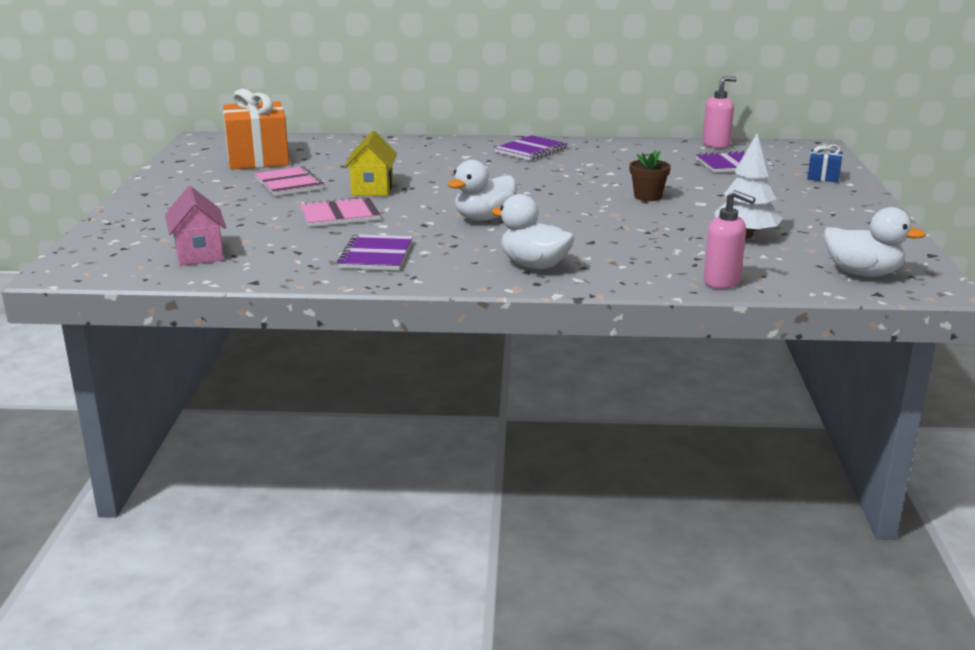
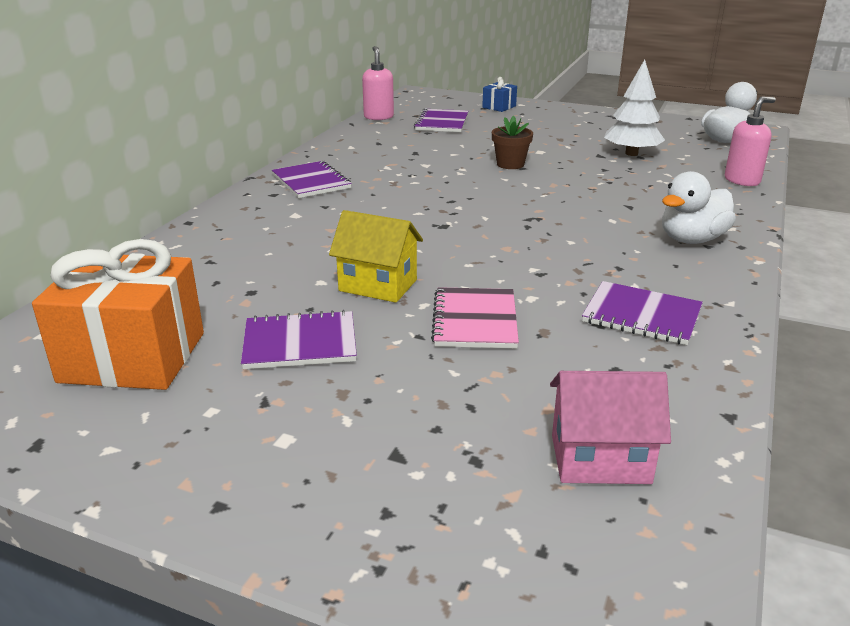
camera: 70 degrees left, 5 degrees up
(289, 184) = (300, 343): pink notebook -> purple notebook
(484, 218) = (536, 239): white duck -> none

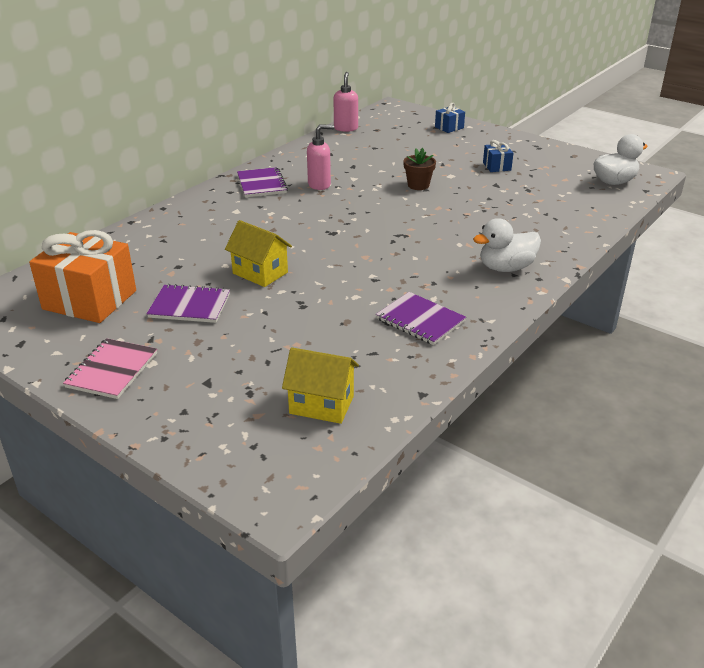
camera: 15 degrees right, 5 degrees up
(442, 123) = (392, 139): purple notebook -> none
(475, 320) = (307, 307): pink notebook -> pink notebook (112, 370)
(584, 138) = (496, 166): none -> blue gift
(600, 459) = (321, 405): pink house -> yellow house
(631, 153) = (523, 186): white tree -> none
(742, 180) = (592, 222): pink soap dispenser -> pink soap dispenser (319, 185)

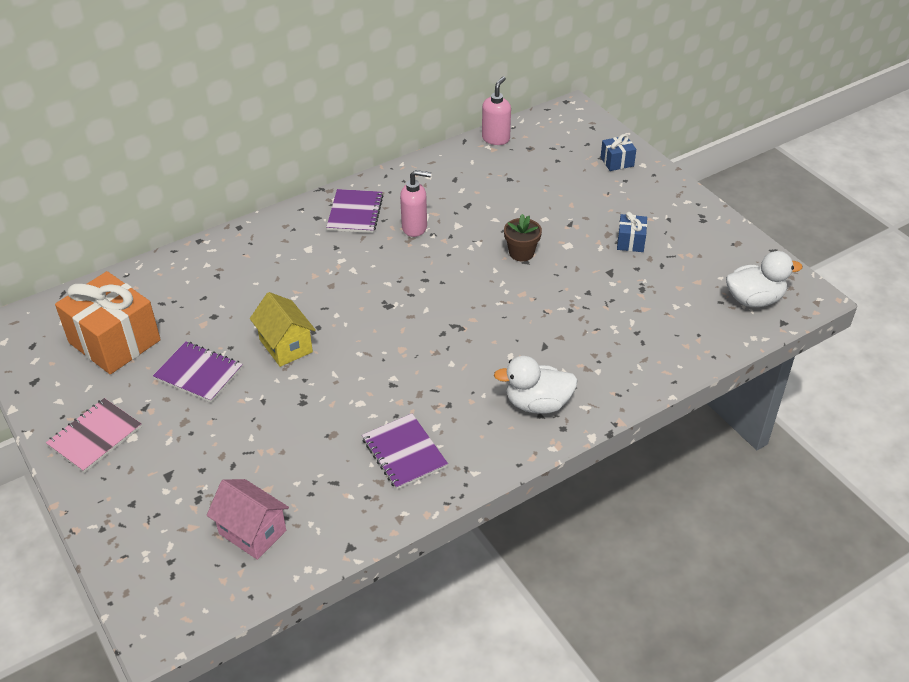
camera: 20 degrees right, 10 degrees up
(321, 405) = (252, 532): yellow house -> pink house

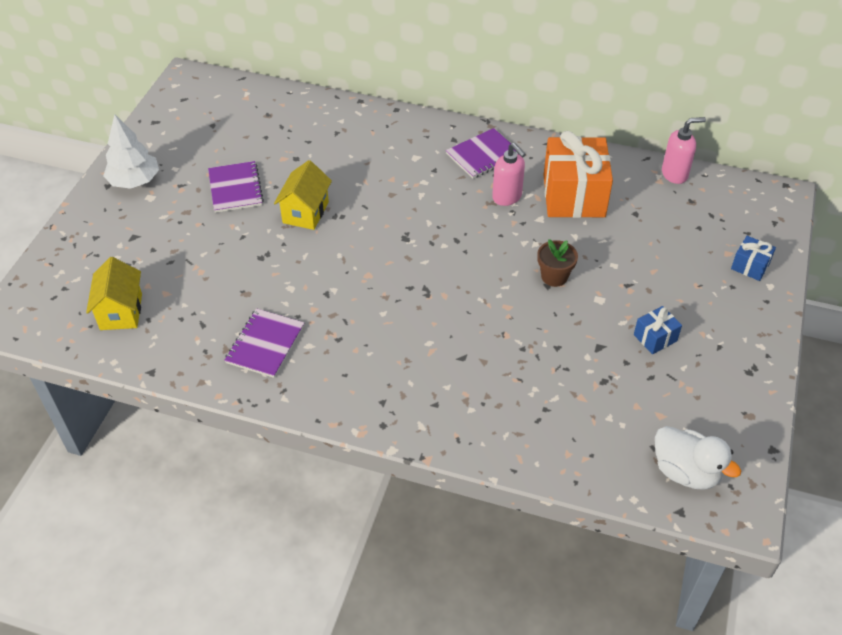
camera: 50 degrees right, 5 degrees up
(95, 437) = (134, 181): pink notebook -> white tree
(114, 341) = (224, 130): orange gift -> orange gift (574, 195)
(252, 532) = (121, 311): pink house -> yellow house
(537, 403) = (393, 392): white duck -> none

